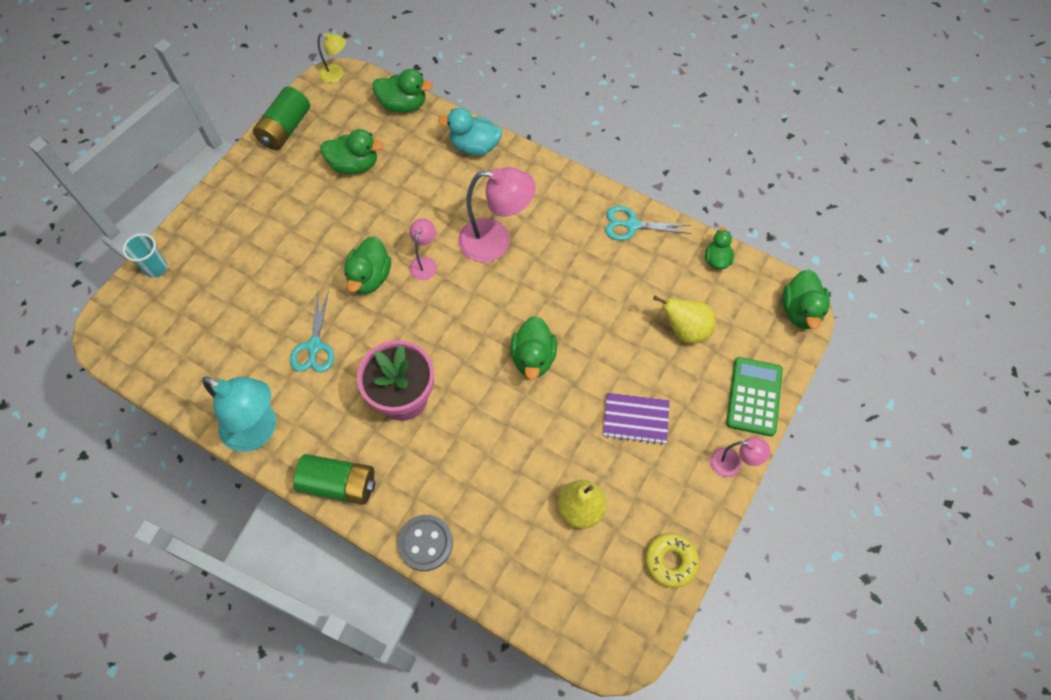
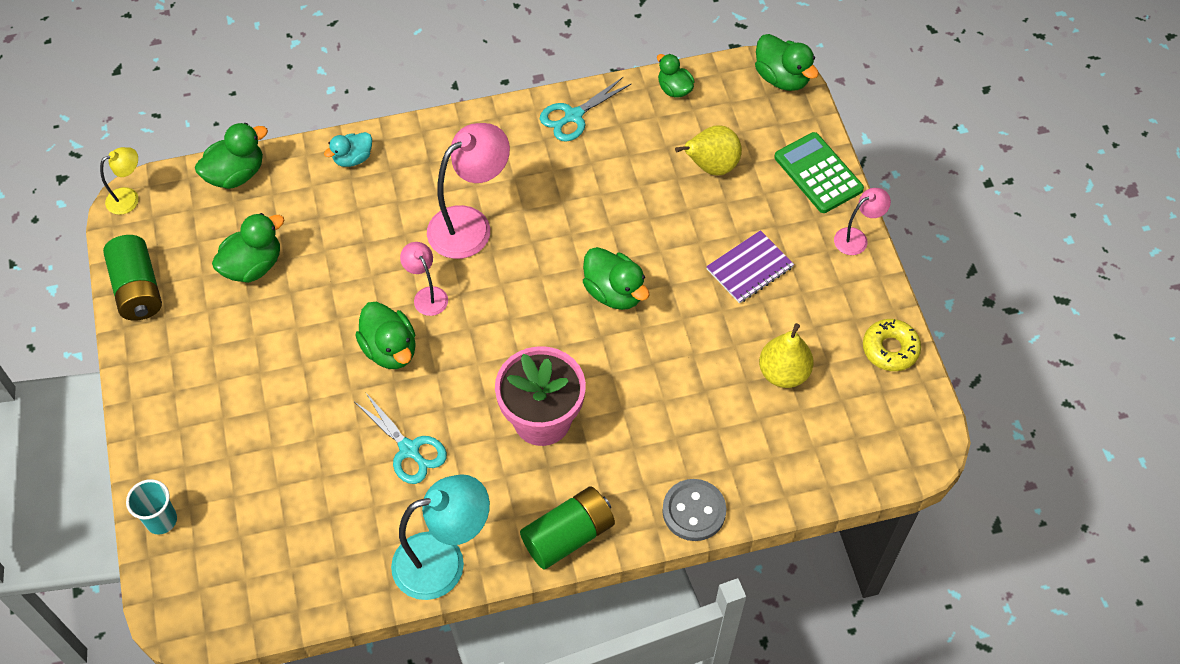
camera: 45 degrees left, 5 degrees down
(474, 146) = (353, 158): turquoise duck -> turquoise duck, size x0.65

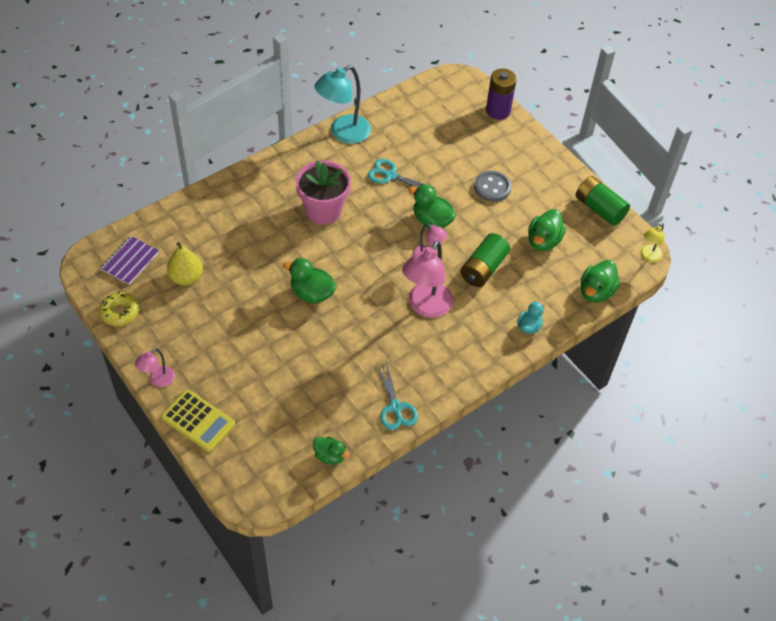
camera: 155 degrees right, 5 degrees down
(161, 520) = (498, 111): turquoise cup -> purple battery
(568, 535) = (283, 161): green battery -> green battery (483, 268)
(573, 116) = (395, 407): turquoise scissors -> turquoise scissors turned 135 degrees clockwise
(694, 511) = (218, 191): grey button -> grey button (492, 187)
(711, 166) = (279, 401): yellow pear -> none
(749, 268) = (228, 336): purple notebook -> purple notebook (130, 261)
(782, 78) = (248, 495): green duck -> none
(818, 173) = (198, 421): green calculator -> yellow calculator

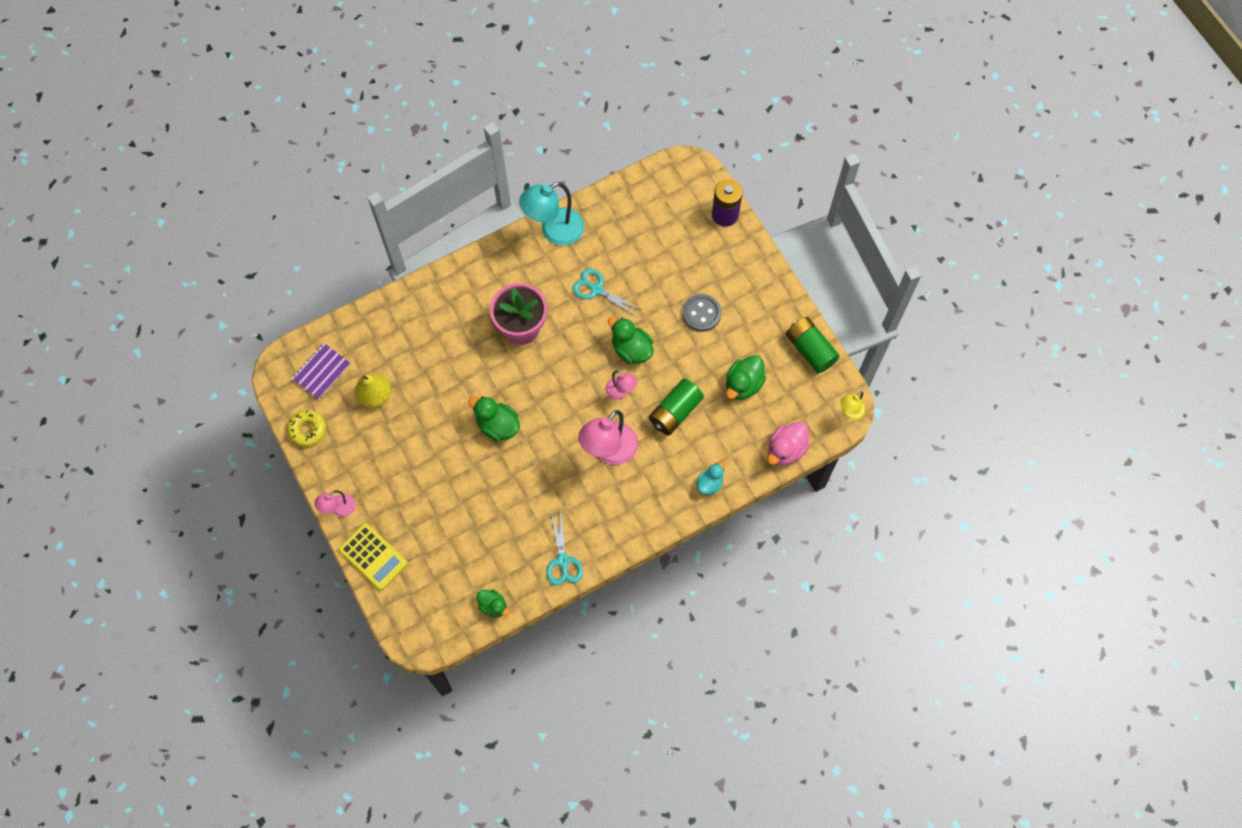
camera: 10 degrees right, 15 degrees up
(596, 292) = (786, 450): green duck -> pink duck

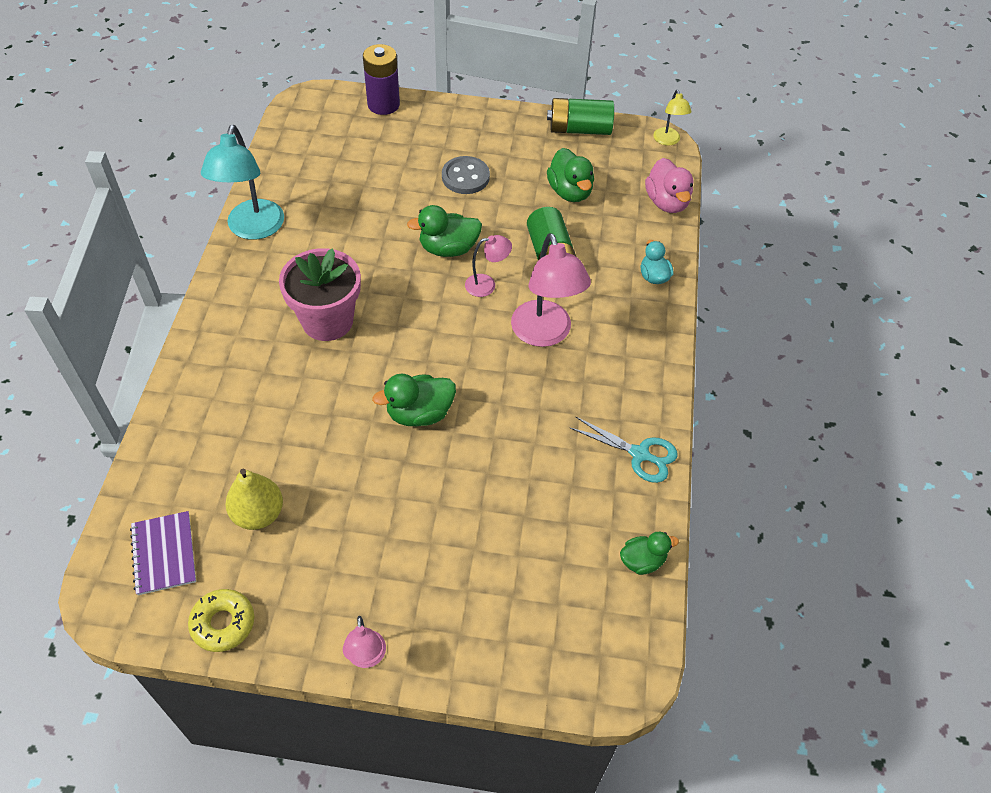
camera: 55 degrees left, 15 degrees down
(373, 557) = (468, 659): yellow calculator -> none
(596, 289) = (354, 235): turquoise scissors -> none

